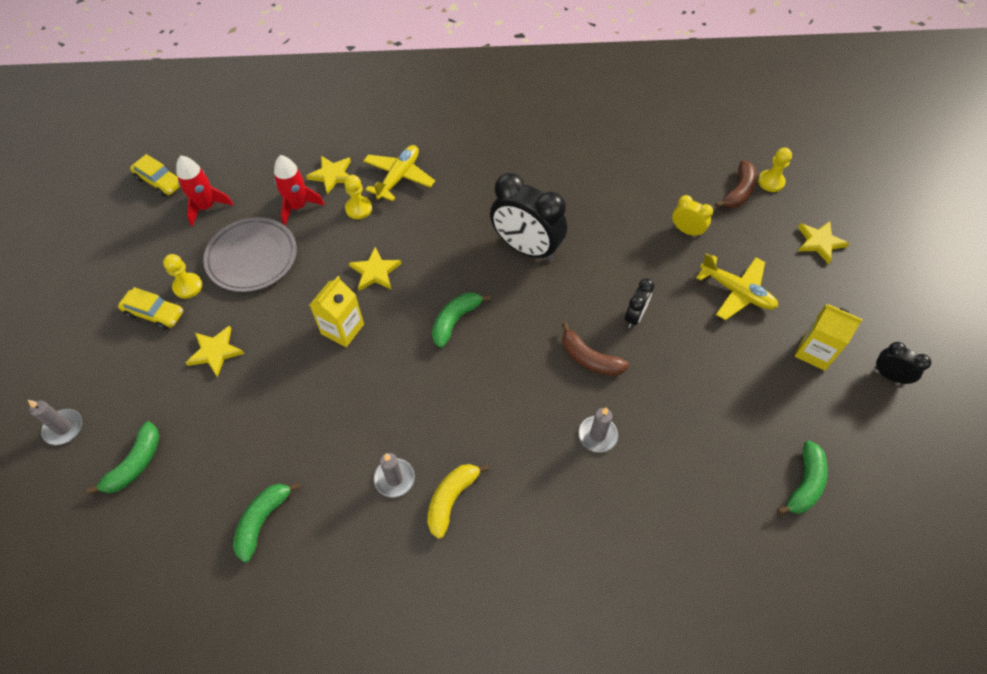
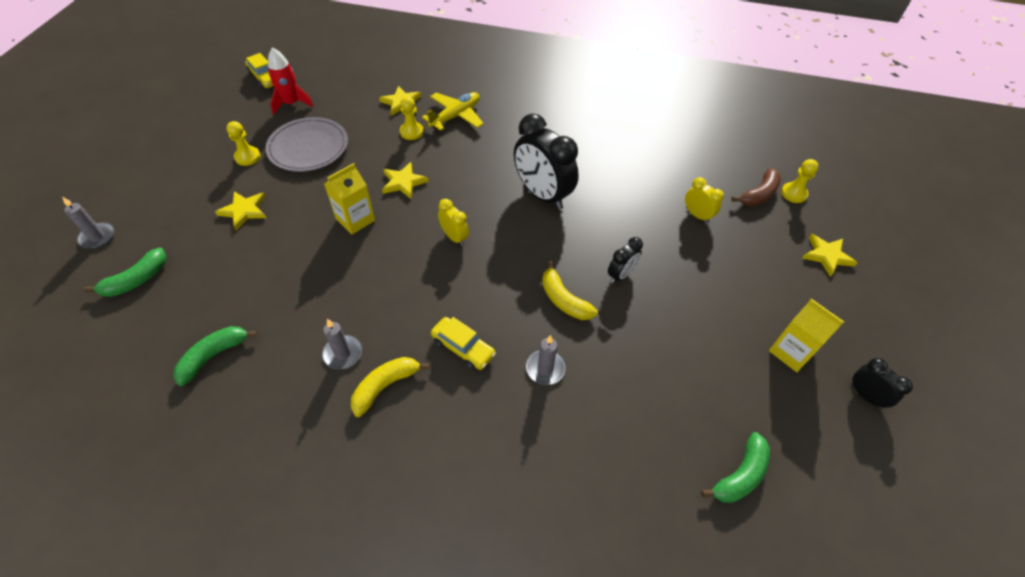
camera: 15 degrees right, 5 degrees down
(154, 313) = (212, 170): yellow car -> yellow car (463, 348)
(298, 206) = (363, 119): red rocket -> none
(455, 321) = (454, 237): green banana -> yellow clock
(589, 359) = (564, 300): brown banana -> yellow banana
(736, 292) = (728, 278): yellow plane -> none

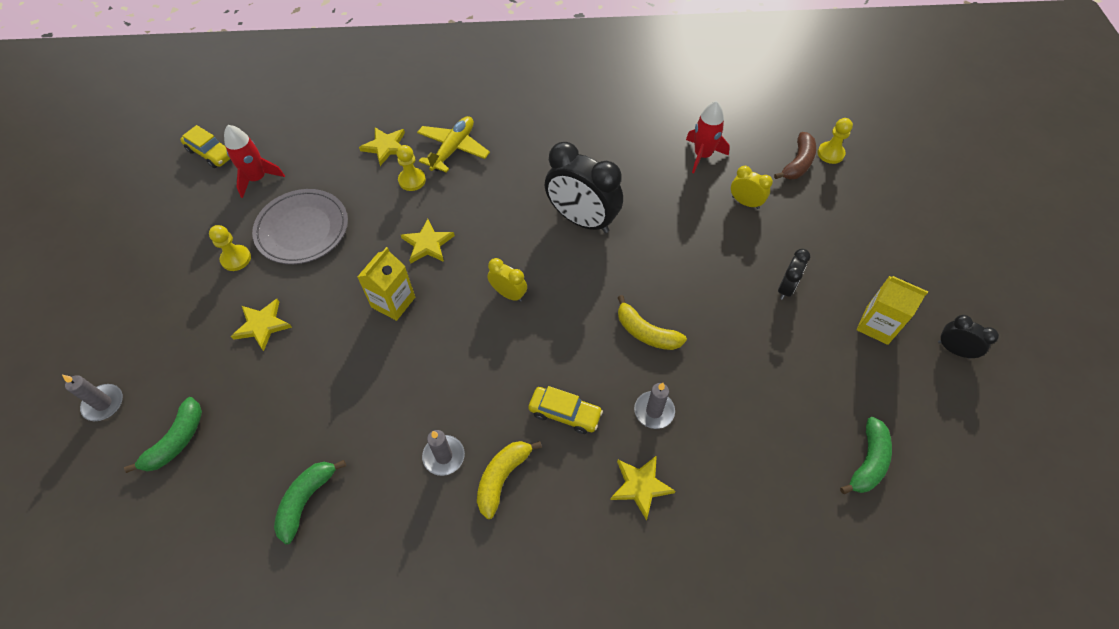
camera: 15 degrees left, 5 degrees up
(620, 275) = (692, 289): black clock -> black clock (786, 288)
(670, 168) = (702, 155): none -> red rocket
(827, 256) = (880, 214): yellow star -> yellow star (640, 486)

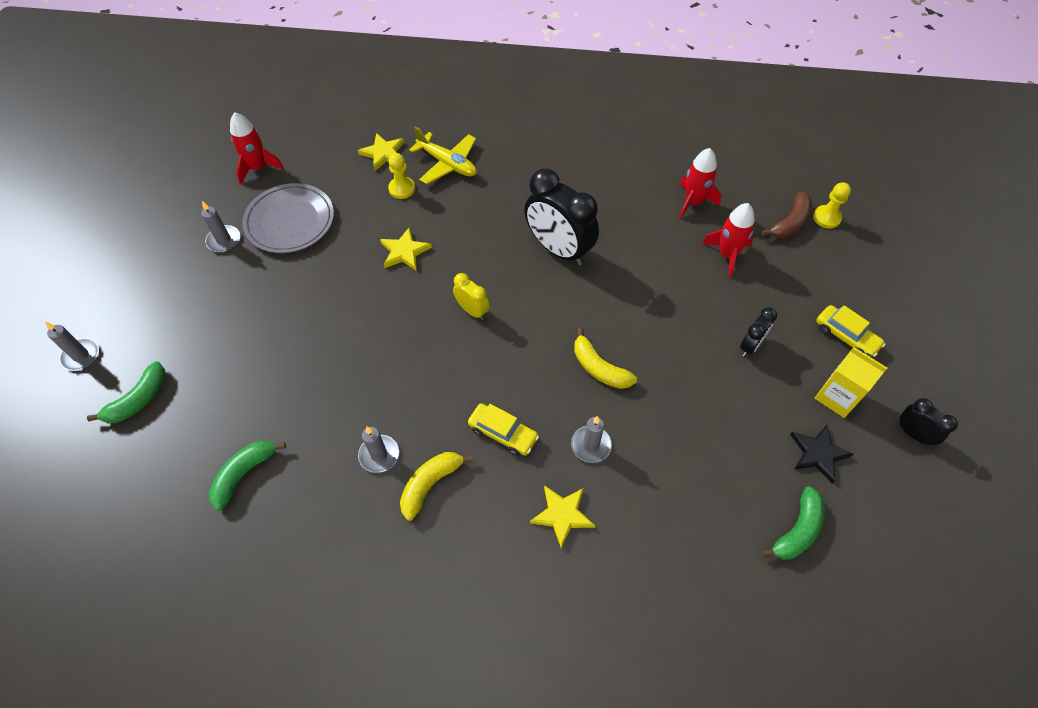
camera: 10 degrees right, 0 degrees up
(210, 153) = (220, 138): yellow car -> yellow car (846, 336)
(236, 259) = (224, 240): yellow pawn -> grey candle
(262, 325) = (236, 306): yellow star -> none
(393, 302) = (361, 302): yellow carton -> none
(453, 149) = (447, 164): yellow plane -> yellow plane turned 90 degrees clockwise
(745, 202) = (727, 255): yellow clock -> red rocket
(871, 383) = (818, 454): none -> black star

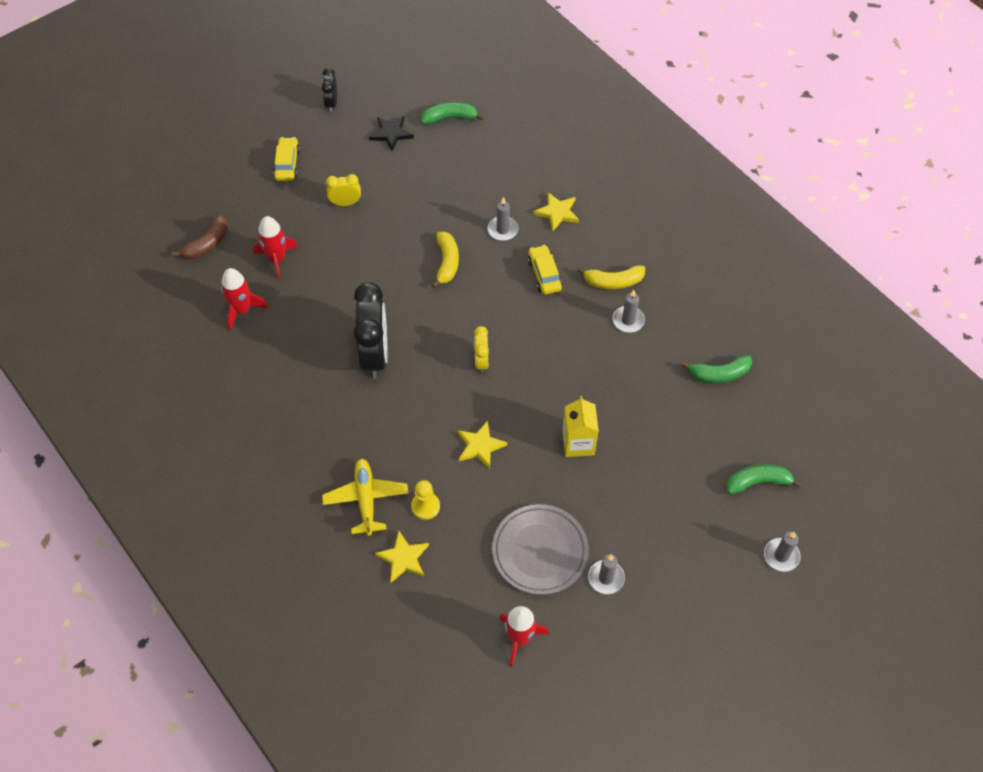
camera: 135 degrees left, 0 degrees up
(750, 346) = (345, 203): black clock -> yellow clock
(790, 223) = (207, 244): brown banana -> brown banana turned 135 degrees clockwise
(826, 218) = (180, 228): yellow pawn -> none
(837, 397) = (341, 145): yellow carton -> yellow carton (578, 443)

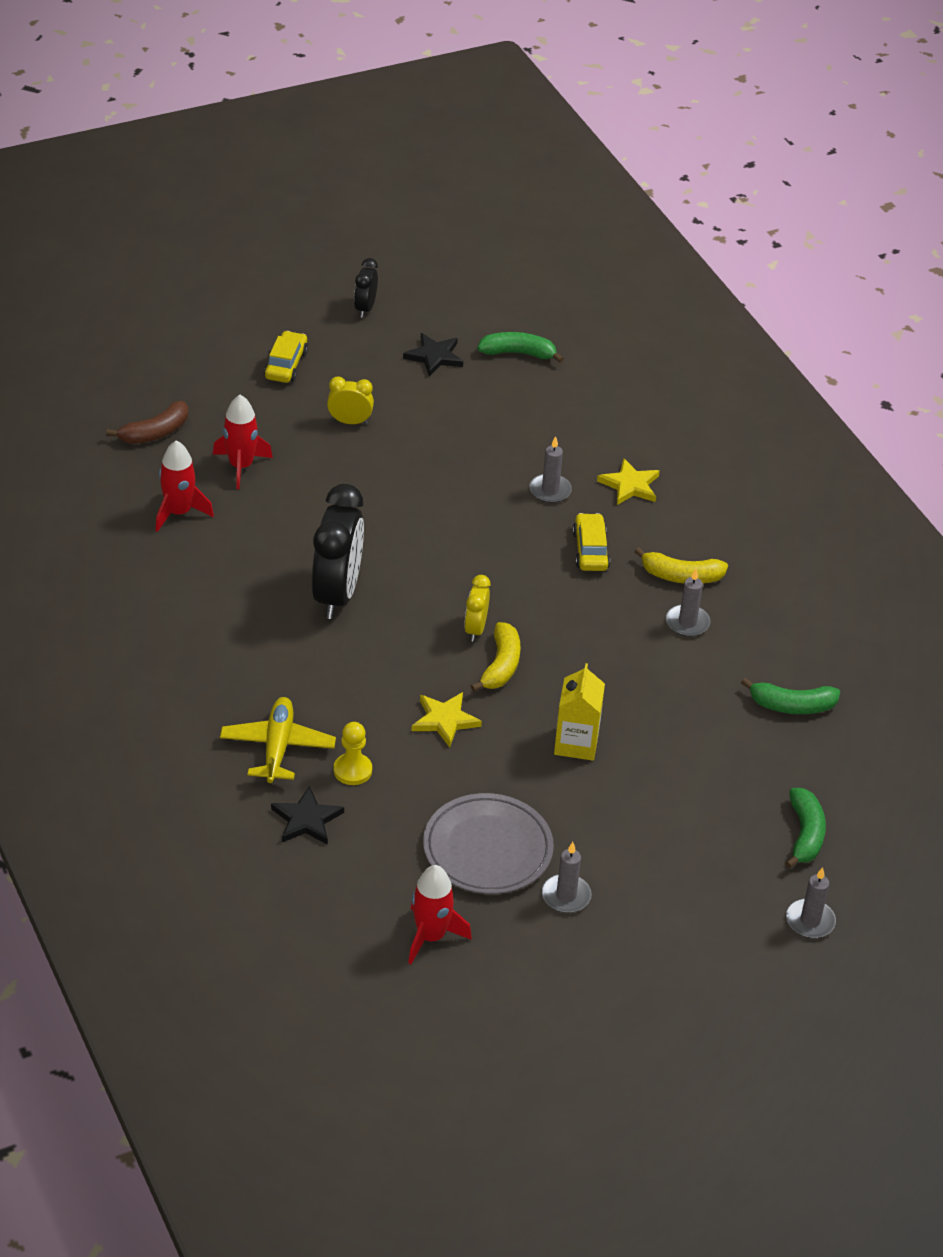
camera: 10 degrees right, 15 degrees down
(403, 558) = (306, 819): yellow star -> black star
(447, 263) = (464, 512): yellow banana -> yellow banana (501, 665)
(757, 482) = (805, 834): green banana -> green banana turned 90 degrees clockwise

